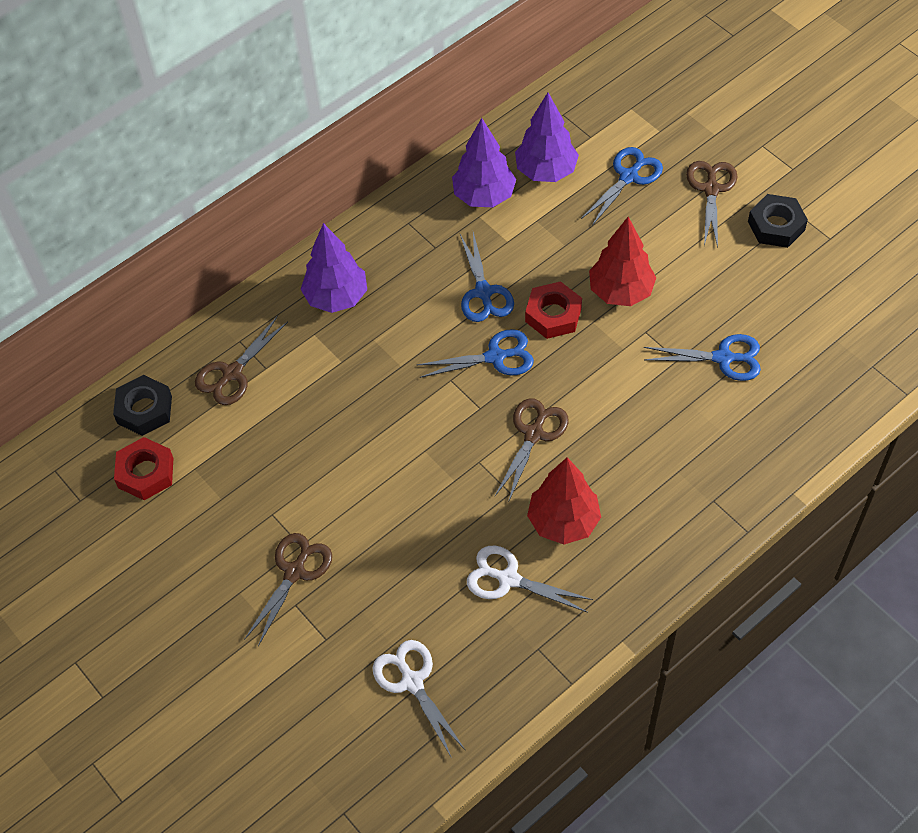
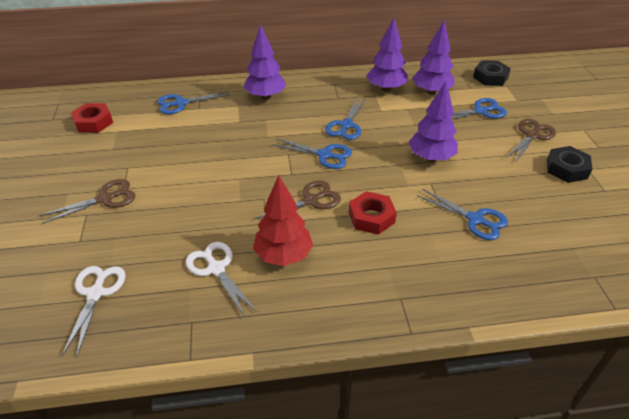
camera: 30 degrees right, 15 degrees down
(144, 409) = (125, 99): black nut -> black nut (490, 77)
(232, 374) = (181, 103): brown scissors -> blue scissors
(553, 315) = (378, 151): red nut -> red nut (371, 217)
(620, 292) = (431, 158): red tree -> purple tree

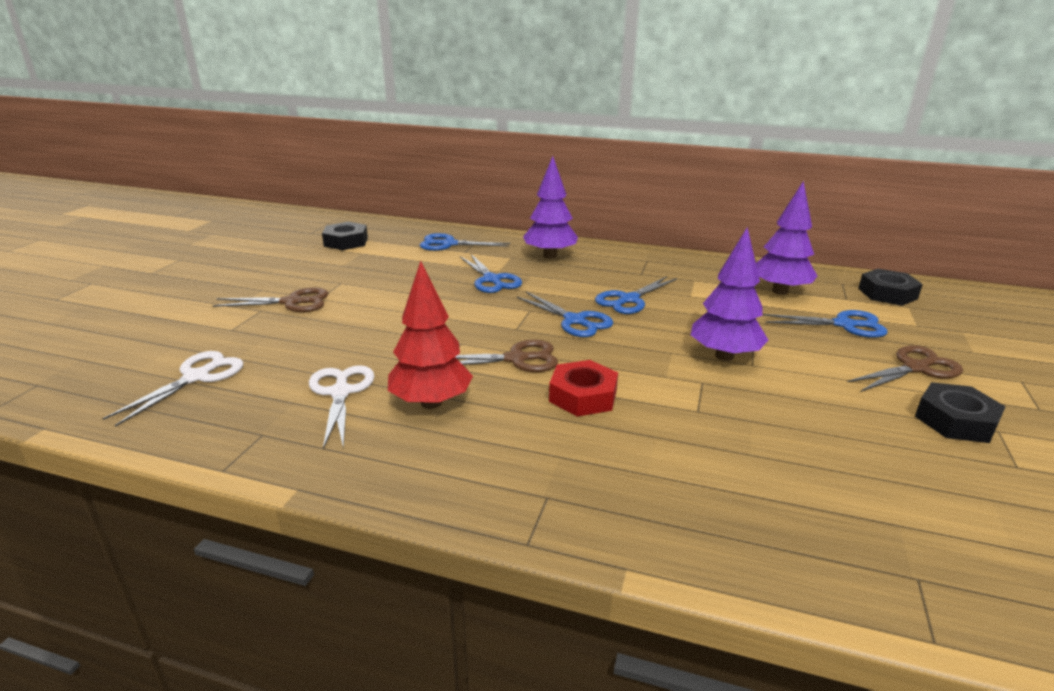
camera: 25 degrees right, 15 degrees down
(93, 122) = (346, 242): red nut -> black nut
(386, 89) = (714, 277): purple tree -> none
(475, 220) = (742, 440): blue scissors -> blue scissors (492, 280)

